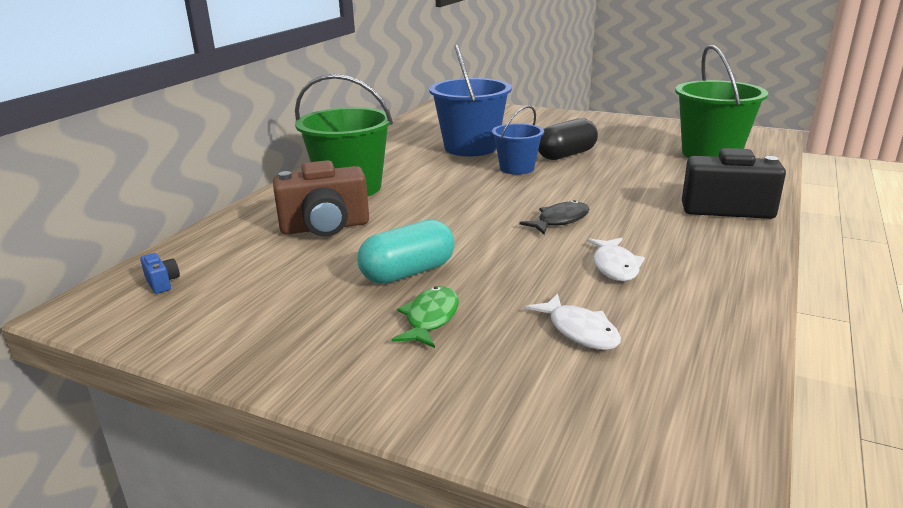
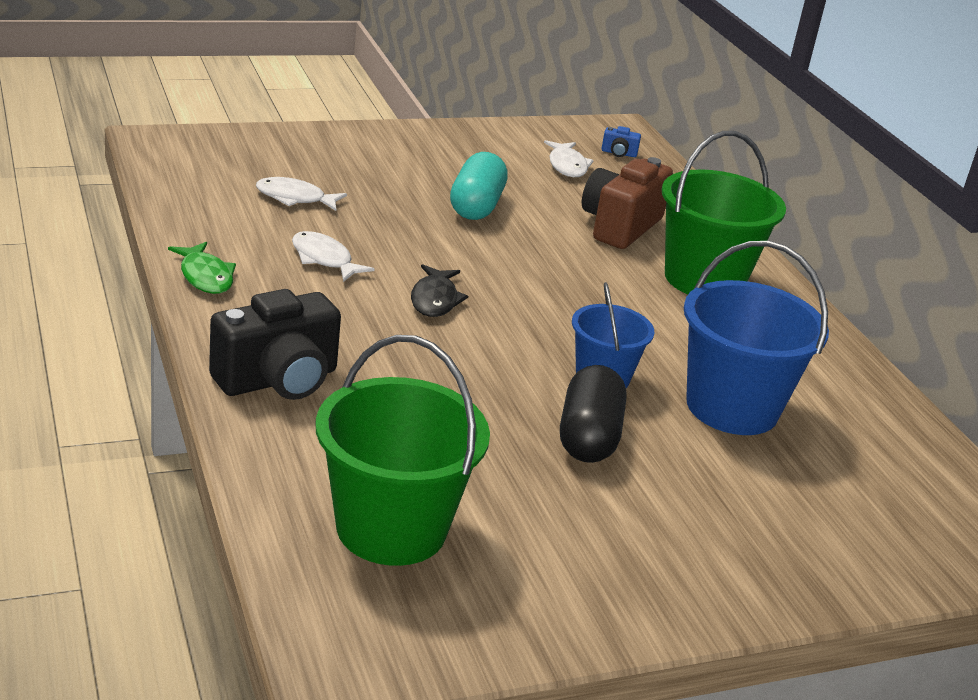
camera: 130 degrees right, 5 degrees up
(241, 285) = (567, 166): none -> white fish
(430, 318) = (404, 179): green fish -> green fish (205, 276)

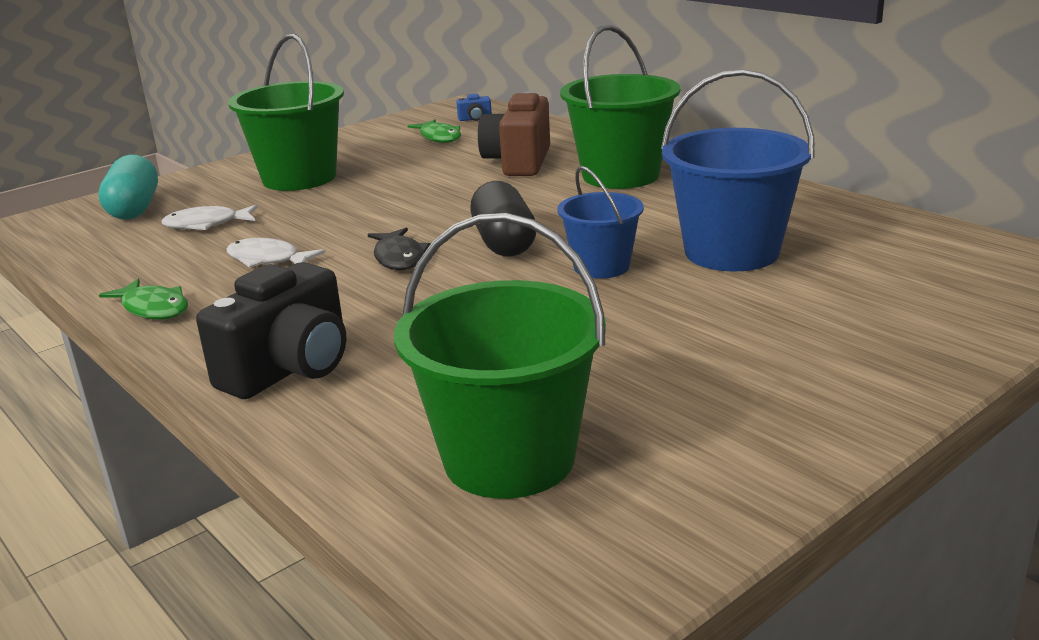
camera: 15 degrees left, 5 degrees down
(406, 171) = (299, 178): none -> green bucket
(476, 206) = (383, 183): turquoise capsule -> turquoise capsule (134, 208)
(567, 166) = (439, 137): white fish -> green fish
(588, 437) = (631, 314): black capsule -> black capsule (504, 243)

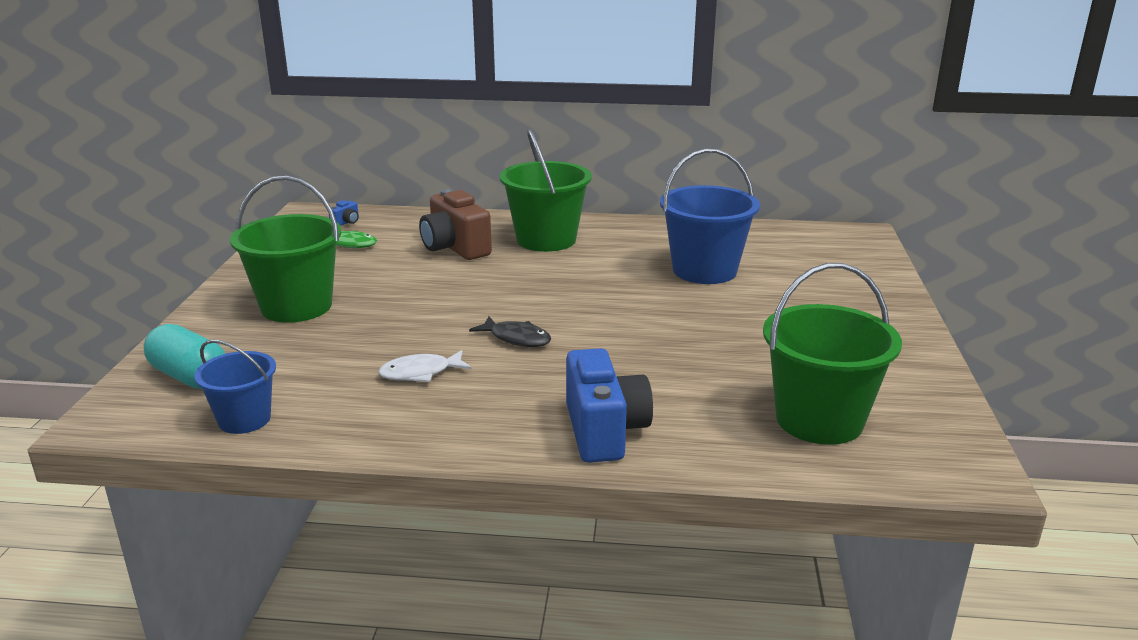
camera: 45 degrees left, 0 degrees up
(153, 308) = (410, 438): green fish -> none
(206, 224) = (299, 366): white fish -> none
(290, 369) = (604, 431): black camera -> blue camera
(504, 243) = (565, 306): black capsule -> none
(601, 266) = (654, 302): blue bucket -> blue bucket (244, 419)

